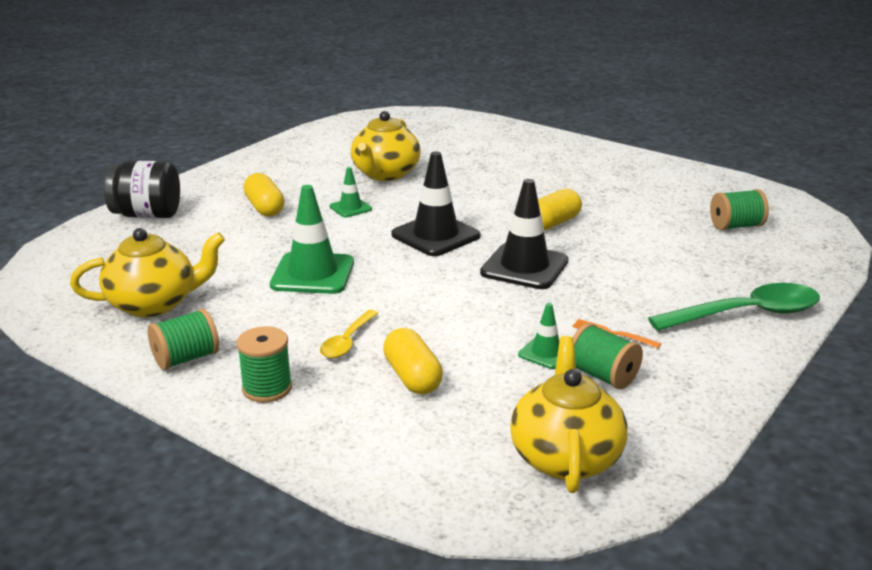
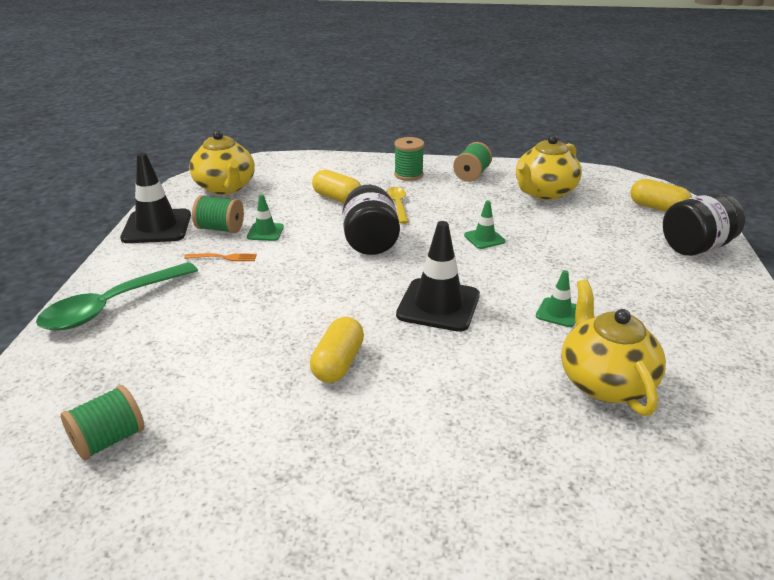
camera: 150 degrees right, 5 degrees up
(265, 208) = (628, 285): yellow capsule -> yellow capsule (657, 208)
(312, 274) = (484, 238): green traffic cone -> green traffic cone, size x0.52
(434, 304) = (370, 242): none -> black jar
(524, 267) = (328, 295): black traffic cone -> black traffic cone (157, 227)

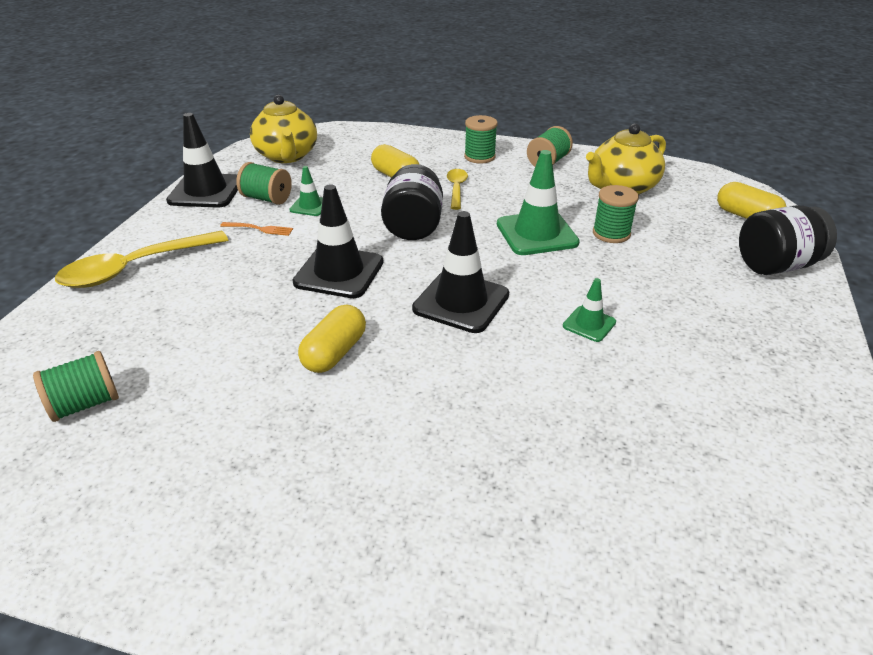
camera: 10 degrees right, 5 degrees up
(112, 306) = (135, 268): green spoon -> yellow spoon
(315, 290) = (339, 272): none -> black traffic cone
(484, 238) = (536, 233): green traffic cone -> green traffic cone, size x1.92
(549, 232) = (611, 233): none -> green spool
(604, 382) = (613, 408): yellow teapot -> none

